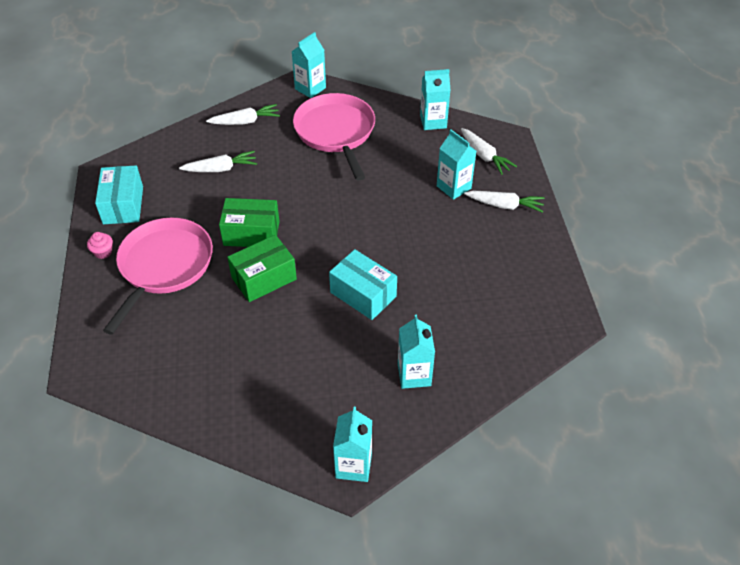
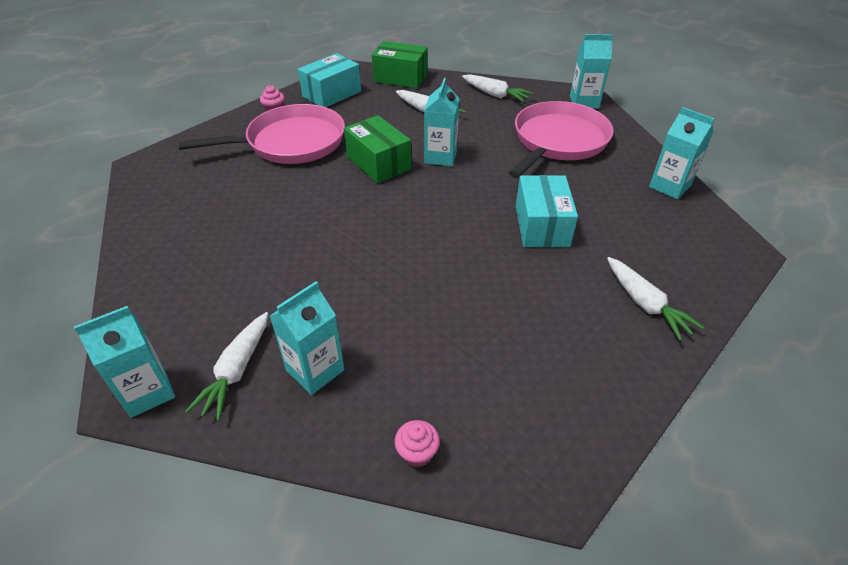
camera: 50 degrees right, 5 degrees down
(264, 278) = (335, 197): green box -> green box (400, 77)
(363, 294) = (385, 268): turquoise box -> turquoise box (541, 225)
(453, 187) = (609, 249): turquoise carton -> turquoise carton (440, 157)
(484, 156) = (687, 247): white carrot -> white carrot (236, 371)
(509, 362) = (417, 453): none -> pink cupcake

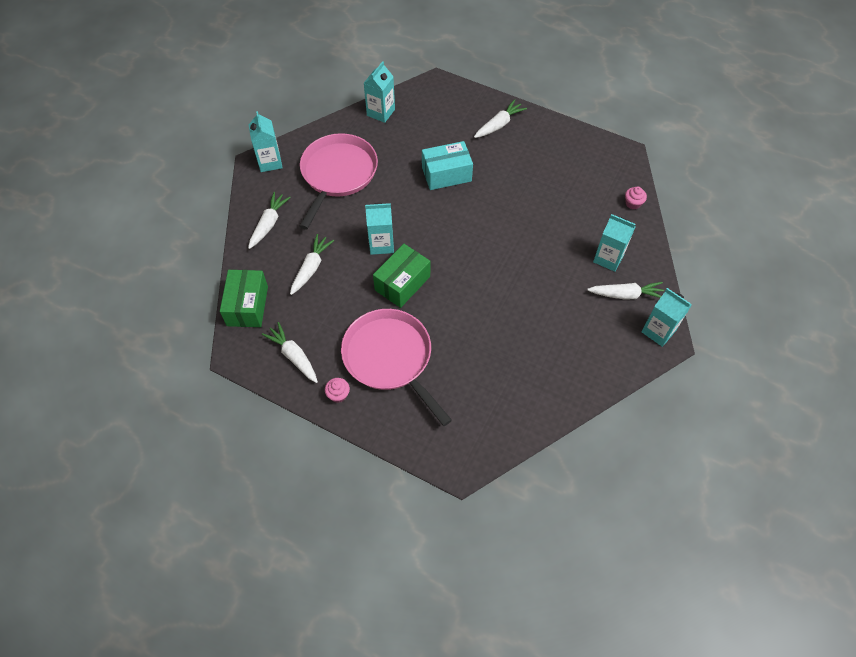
camera: 105 degrees left, 15 degrees up
(332, 94) = (293, 356): turquoise box -> white carrot
(558, 141) = (337, 174): pink pan -> pink pan turned 90 degrees clockwise

